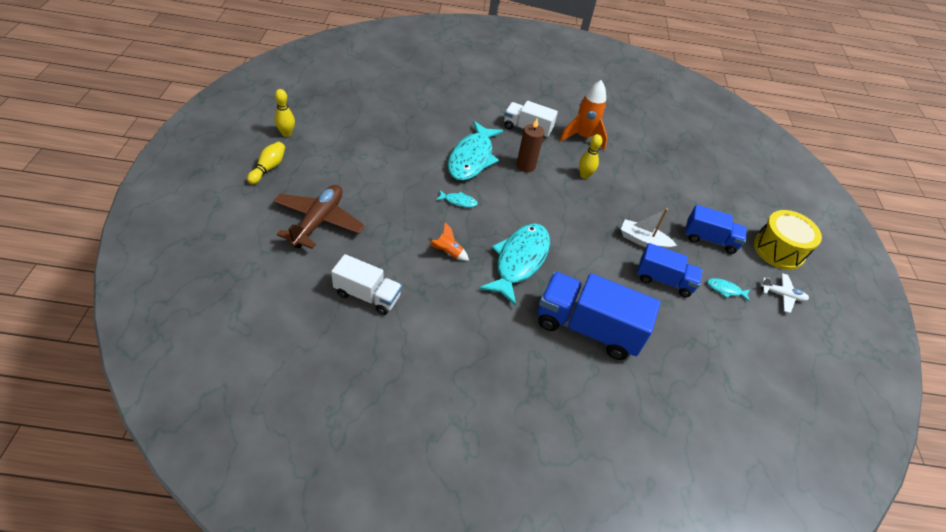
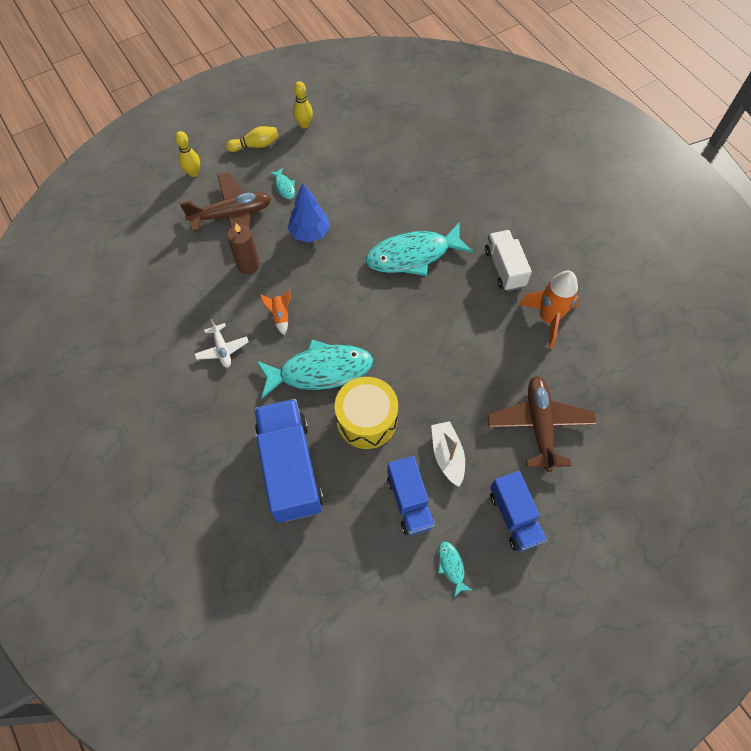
camera: 60 degrees right, 15 degrees up
(367, 295) = (188, 297): white truck -> none
(391, 192) = (309, 233): none -> blue tree
(458, 201) = (347, 283): turquoise fish -> turquoise fish (284, 187)
(525, 166) = (449, 300): brown candle -> brown candle (248, 265)
(584, 175) = (489, 354): yellow bowling pin -> yellow bowling pin (193, 173)
(654, 189) = (539, 425): none -> brown plane
(778, 250) = (571, 596): yellow drum -> yellow drum (366, 420)
(782, 295) = (498, 629): white plane -> white plane (222, 349)

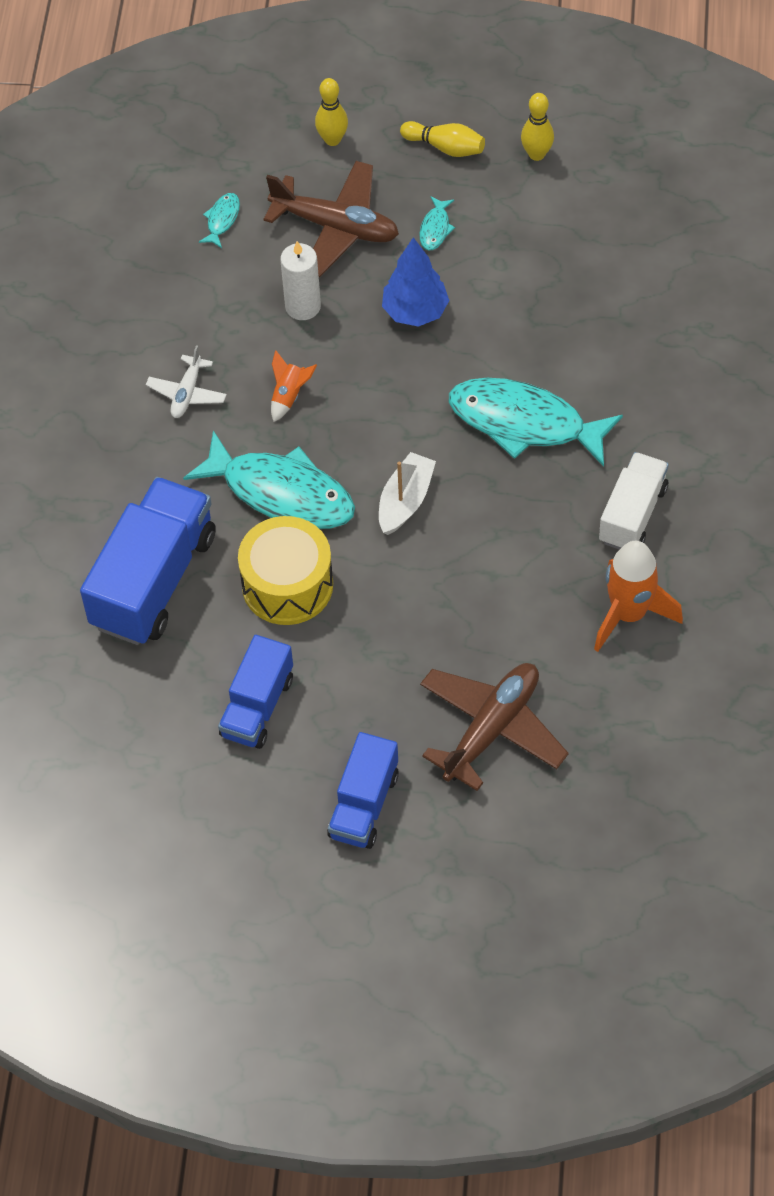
camera: 40 degrees right, 5 degrees down
(248, 265) = (303, 306): brown candle -> white candle
(447, 455) = (347, 687): white boat -> white boat (405, 501)
(451, 566) = (244, 804): turquoise fish -> turquoise fish (222, 220)

